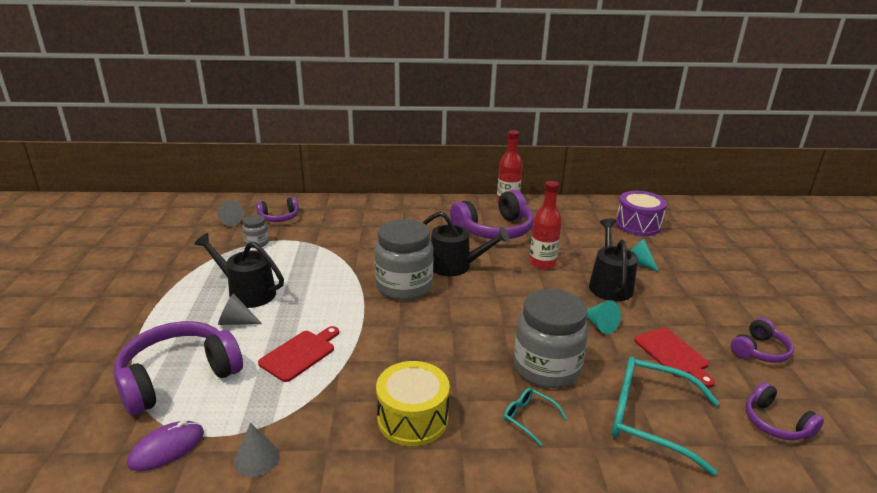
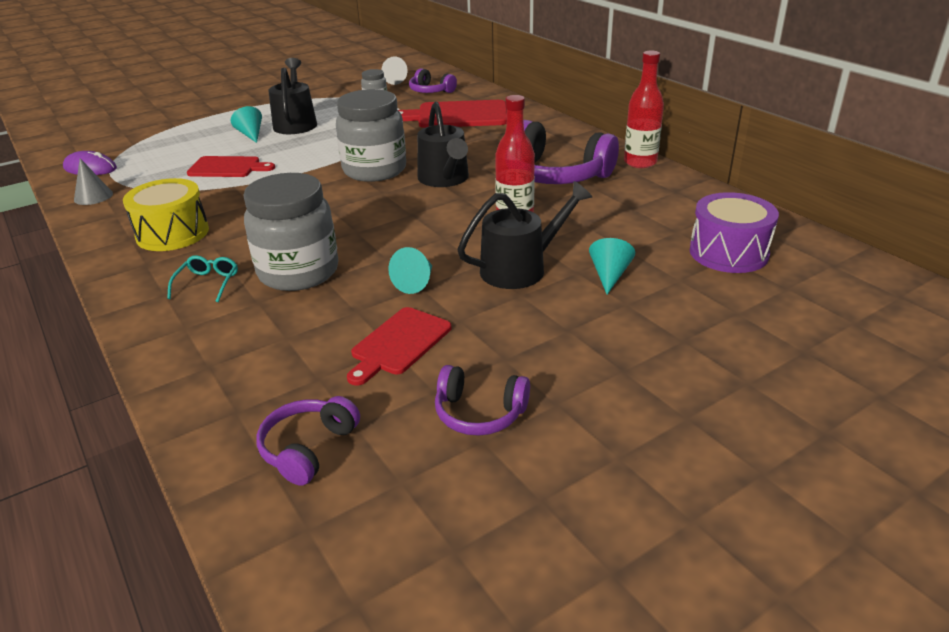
camera: 60 degrees right, 5 degrees up
(178, 377) = (167, 144): purple headphones -> none
(236, 322) = (251, 135): grey cone -> turquoise cone
(347, 225) = (457, 115): none -> red cutting board
(649, 419) = (252, 351): turquoise glasses -> none

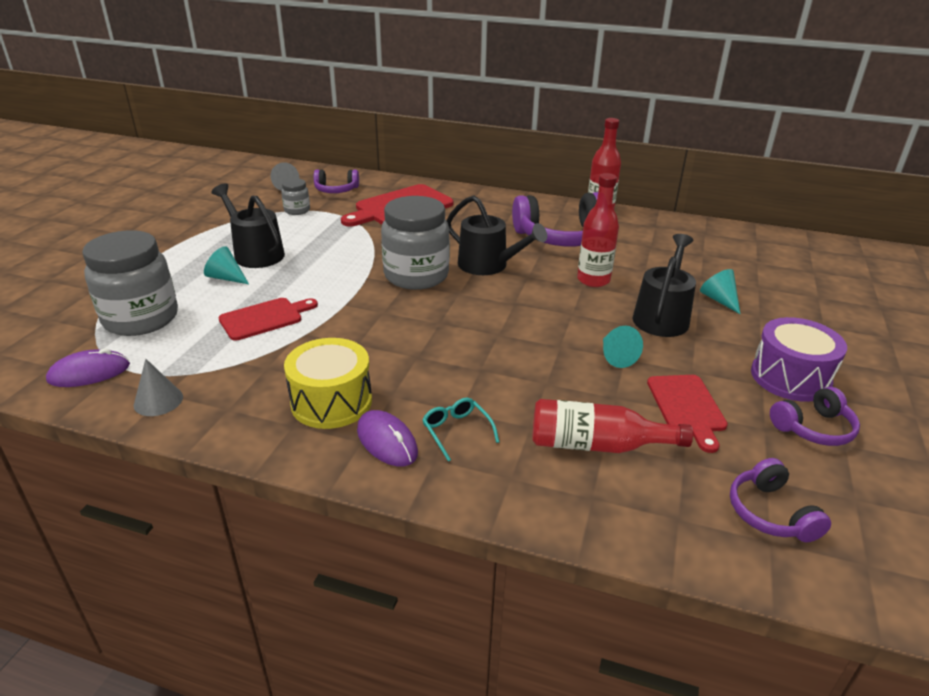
camera: 40 degrees left, 0 degrees up
(158, 270) = (387, 441): none -> purple mouse
(277, 336) = (597, 445): none -> red bottle
(298, 272) = (515, 387): grey jar -> grey jar (141, 319)
(728, 253) = (752, 259): purple drum -> purple drum (790, 377)

